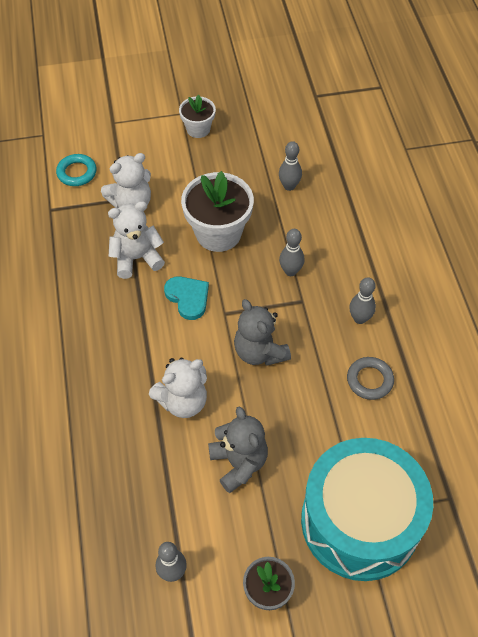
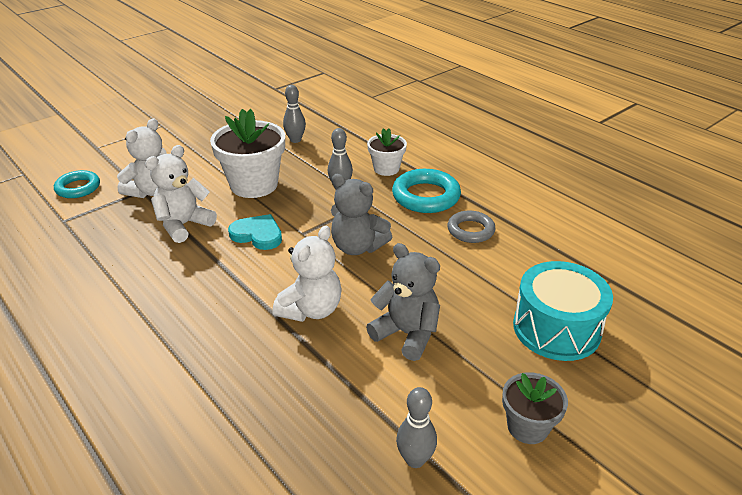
camera: 30 degrees left, 20 degrees down
(198, 129) = (185, 130): white flower pot -> white flower pot (386, 169)
(359, 318) = (426, 196): grey bowling pin -> turquoise ring
(360, 521) = (556, 328): turquoise drum -> turquoise drum, size x0.66

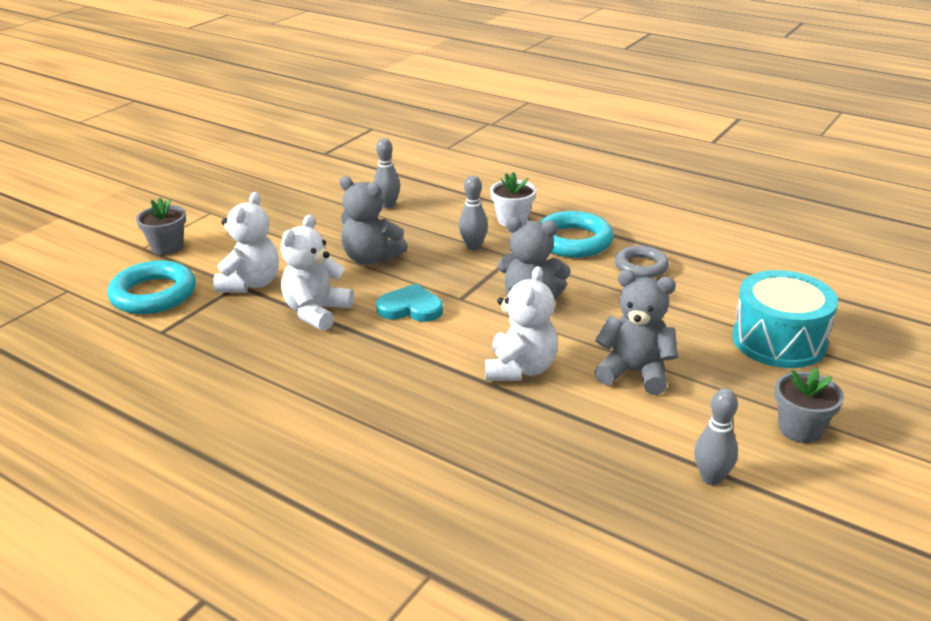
camera: 15 degrees left, 5 degrees down
(78, 188) = (153, 294): turquoise ring -> turquoise ring, size x1.54
(113, 150) = (167, 247): none -> grey flower pot
(254, 185) = (371, 258): white flower pot -> grey teddy bear

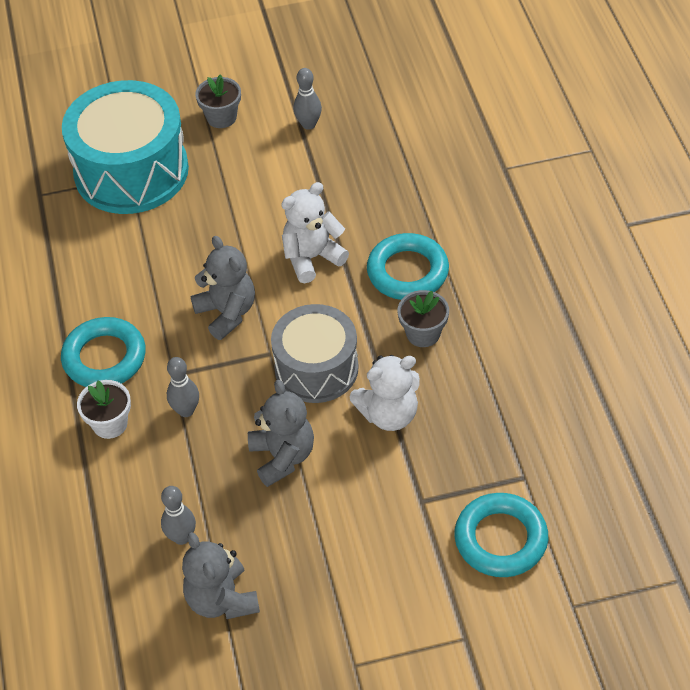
camera: 135 degrees left, 20 degrees up
(167, 247) = (441, 619): grey flower pot -> grey flower pot (423, 333)
(251, 284) = (409, 494): white teddy bear -> none
(410, 308) = (316, 368): turquoise heart -> grey drum
(417, 406) = (407, 272): none -> turquoise ring
(635, 372) = (249, 208): grey teddy bear -> grey teddy bear (222, 599)
(641, 266) = (103, 292): grey ring -> none
(779, 341) = (131, 171): turquoise drum -> turquoise drum, size x1.52

